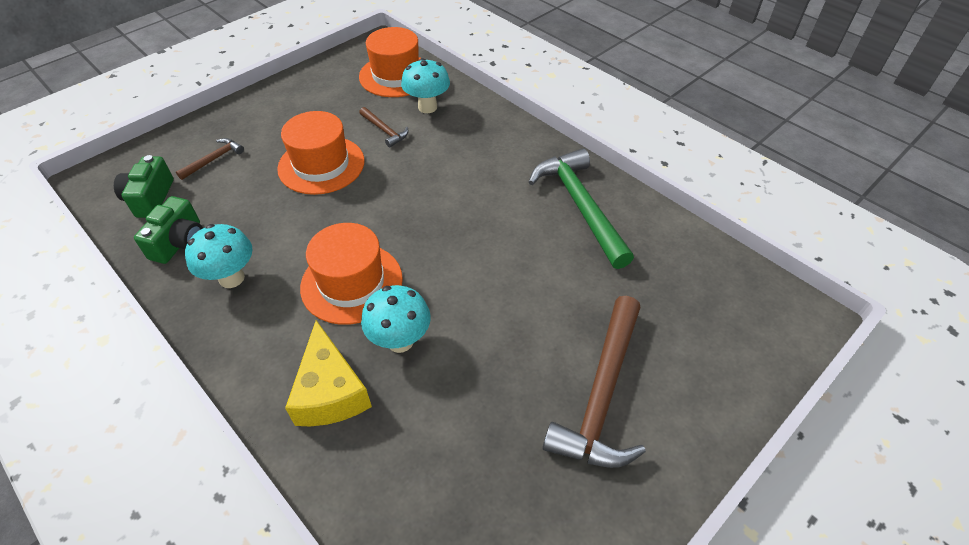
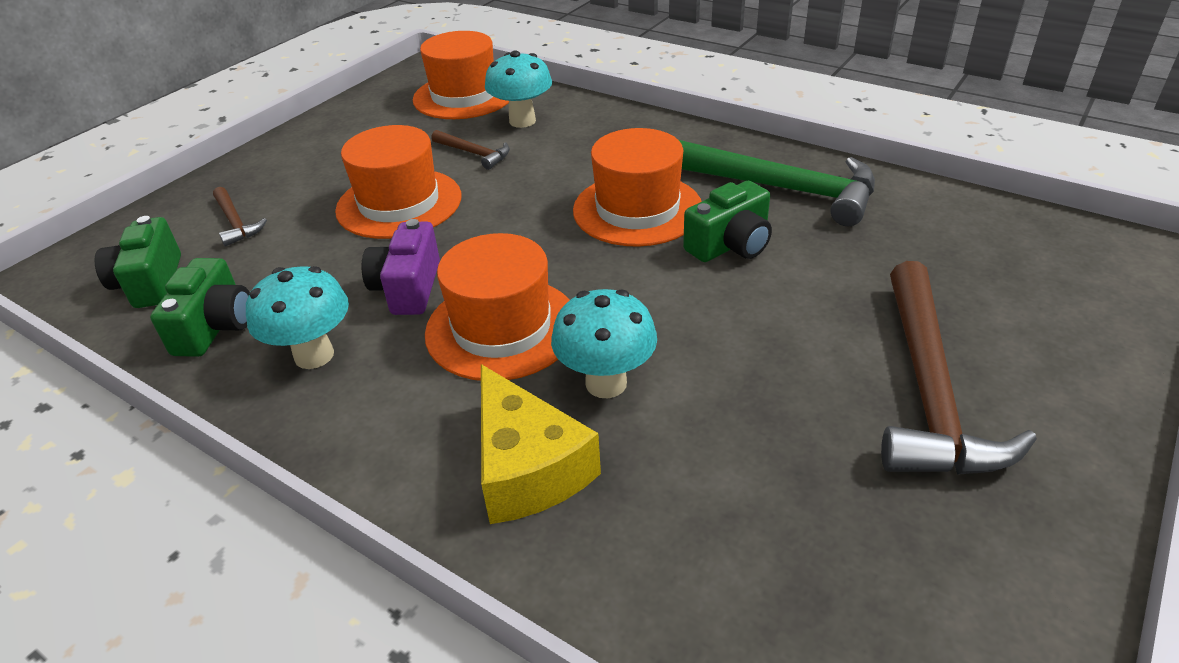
camera: 10 degrees left, 10 degrees down
(214, 159) = (235, 223): brown hammer -> brown hammer turned 120 degrees clockwise
(304, 237) = (408, 288): none -> purple camera
(475, 203) = (637, 209): none -> orange hat
(525, 247) = (730, 245): none -> green camera
(580, 206) = (780, 188): green hammer -> green hammer turned 150 degrees clockwise

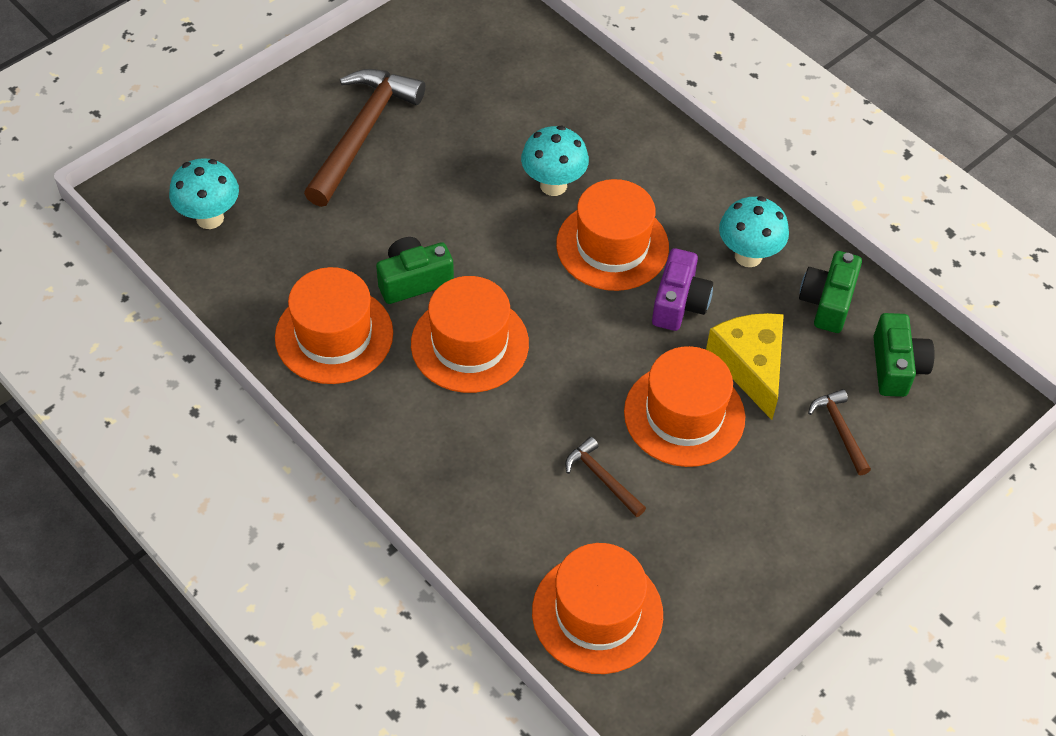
camera: 170 degrees left, 15 degrees up
(522, 121) = (538, 528): turquoise mushroom -> turquoise mushroom (210, 218)
(527, 467) = (615, 145): yellow cheese -> yellow cheese (750, 366)
(780, 188) = (334, 335): green hammer -> orange hat

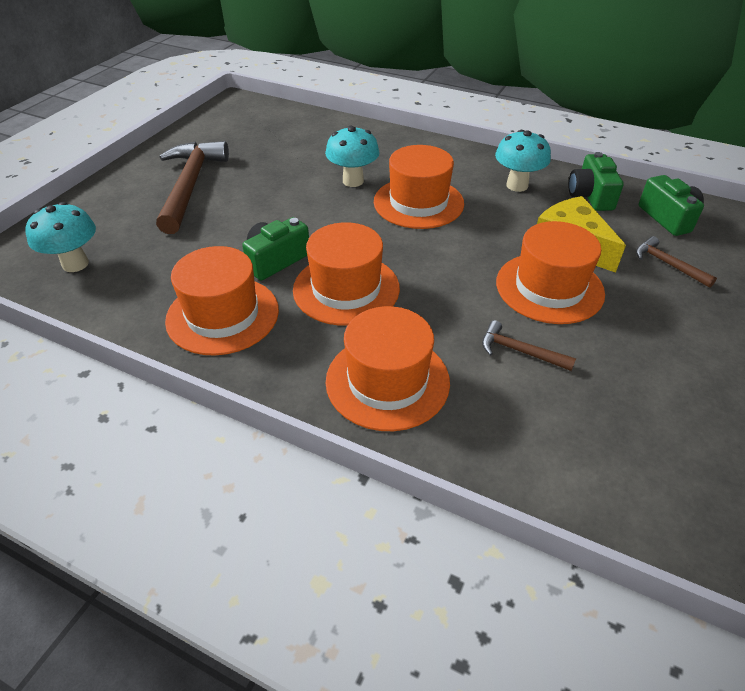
camera: 20 degrees left, 10 degrees down
(597, 613) = (599, 465): orange hat -> orange hat (387, 381)
(679, 303) = (491, 222): purple camera -> none

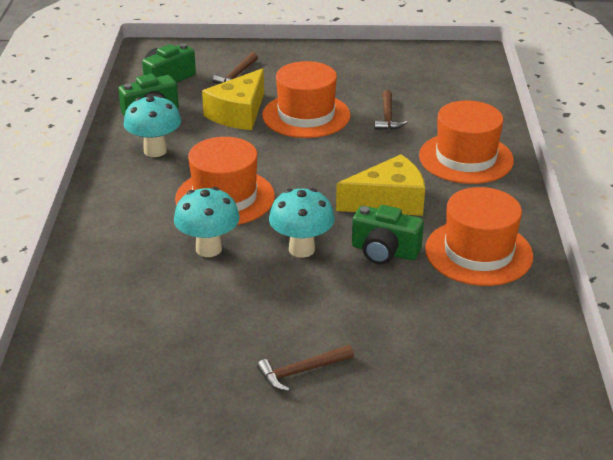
camera: 115 degrees left, 10 degrees down
(75, 264) = (508, 384): turquoise mushroom -> turquoise mushroom (301, 249)
(190, 185) = (301, 371): brown hammer -> brown hammer, size x0.47
(346, 289) = (388, 201): orange hat -> yellow cheese

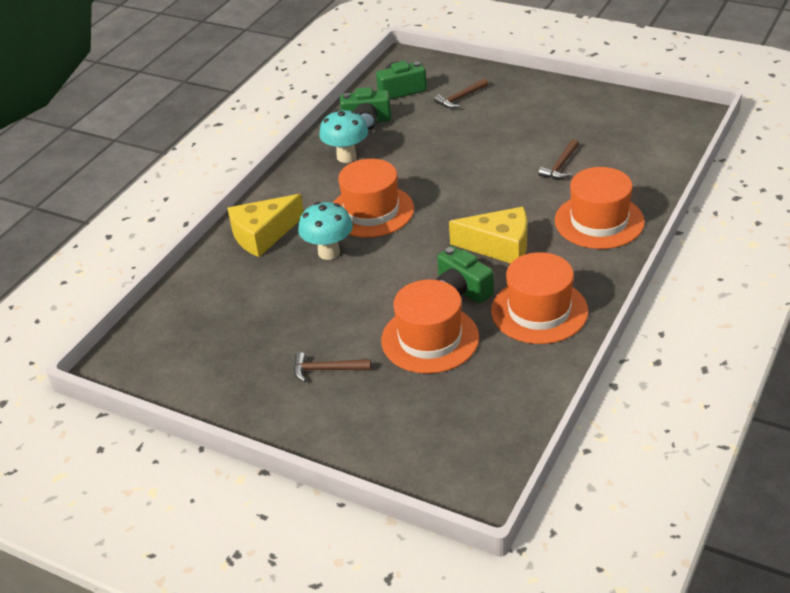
camera: 30 degrees right, 5 degrees up
(239, 113) = (436, 136): yellow cheese -> yellow cheese (263, 235)
(301, 249) = (398, 271): turquoise mushroom -> none
(306, 115) = (491, 149): orange hat -> orange hat (430, 339)

